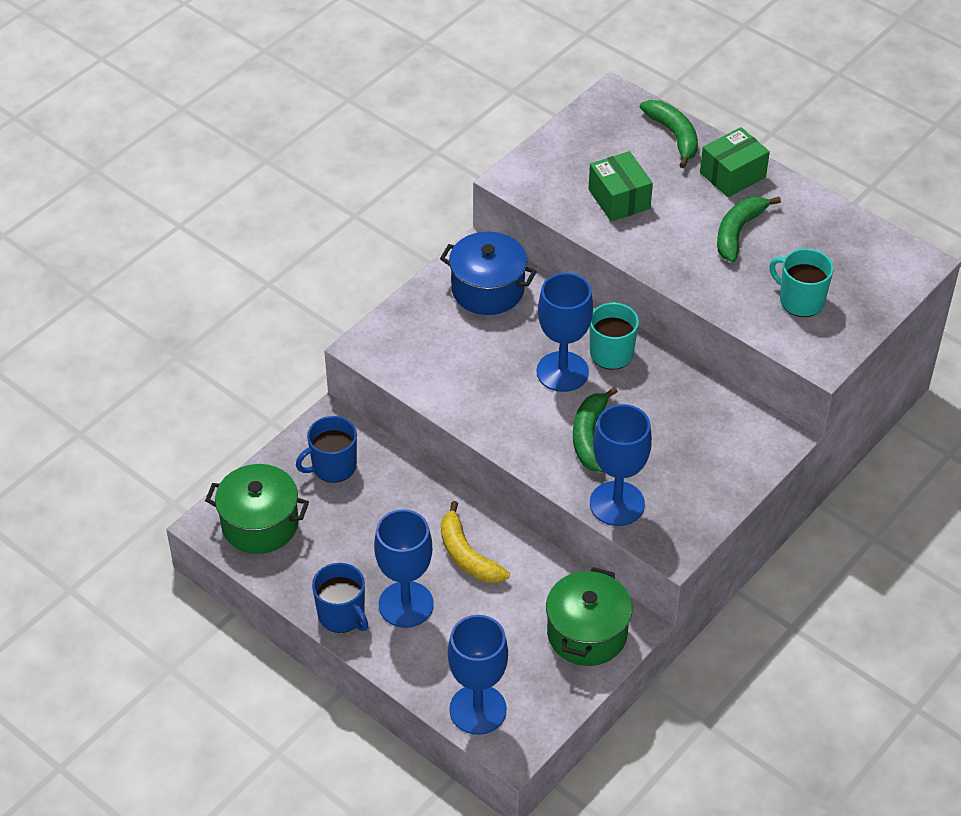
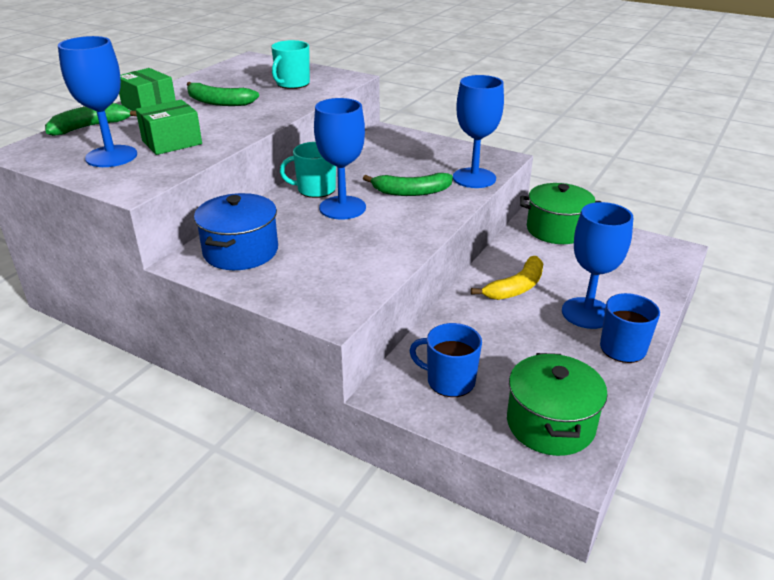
camera: 100 degrees left, 15 degrees down
(333, 466) = (449, 381): blue mug -> blue mug turned 150 degrees clockwise
(478, 709) = (658, 267): blue goblet -> blue goblet (111, 156)

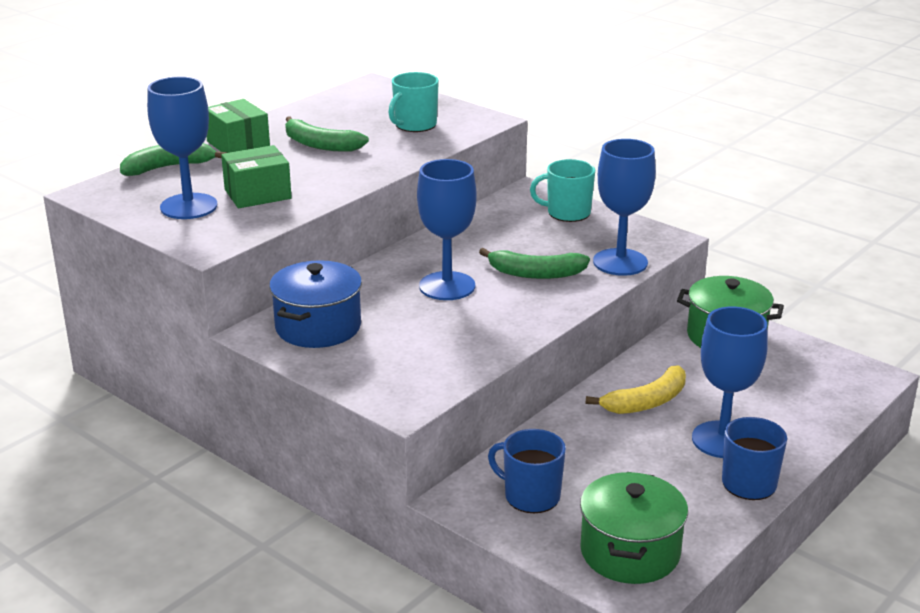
camera: 10 degrees right, 5 degrees down
(315, 189) = (420, 261): turquoise mug -> turquoise mug (567, 213)

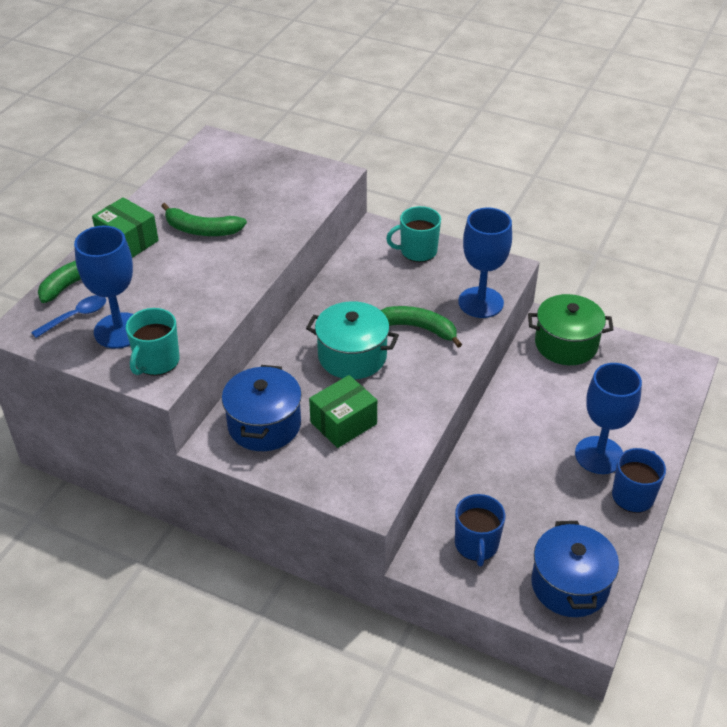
camera: 15 degrees left, 15 degrees up
(150, 191) = (75, 316): none -> blue spoon
(257, 194) = (174, 304): green box -> green box (343, 423)
(414, 125) = (273, 190): turquoise mug -> turquoise mug (156, 361)
(447, 286) = (352, 356): blue goblet -> turquoise pot
(530, 496) = (476, 545): blue mug -> blue mug turned 105 degrees counterclockwise
(536, 274) = (418, 328): green banana -> green banana turned 150 degrees counterclockwise
(630, 552) = (569, 585): green pot -> blue pot
(647, 402) = (529, 427): yellow banana -> none

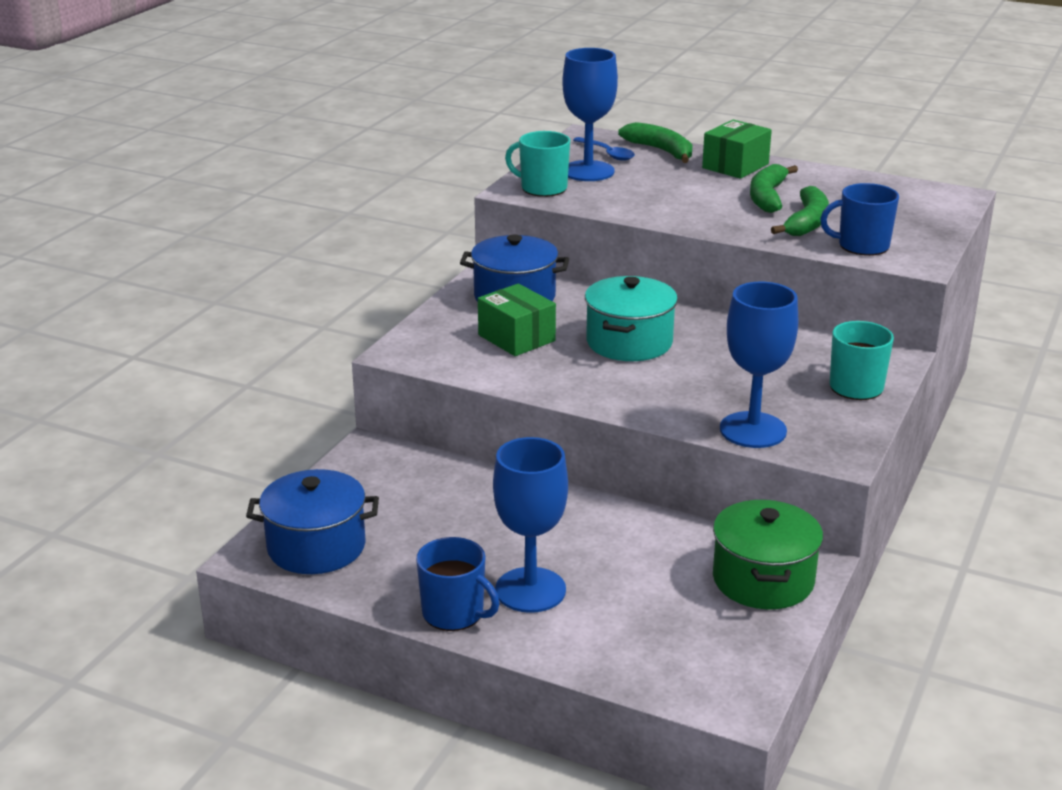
camera: 90 degrees right, 15 degrees down
(418, 328) = (689, 384): green banana -> green banana (807, 222)
(476, 545) = (387, 484): blue mug -> blue mug (862, 246)

